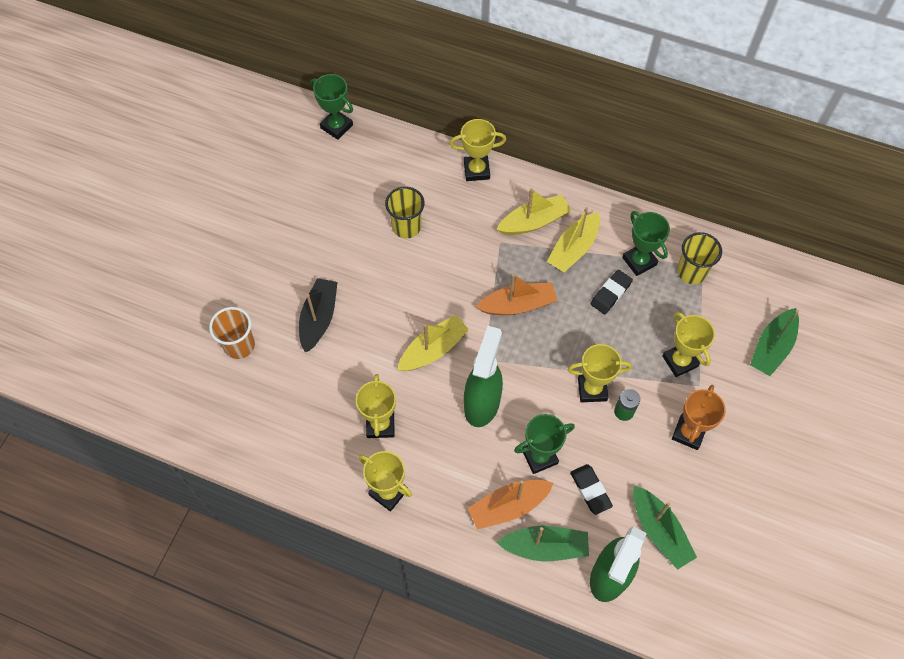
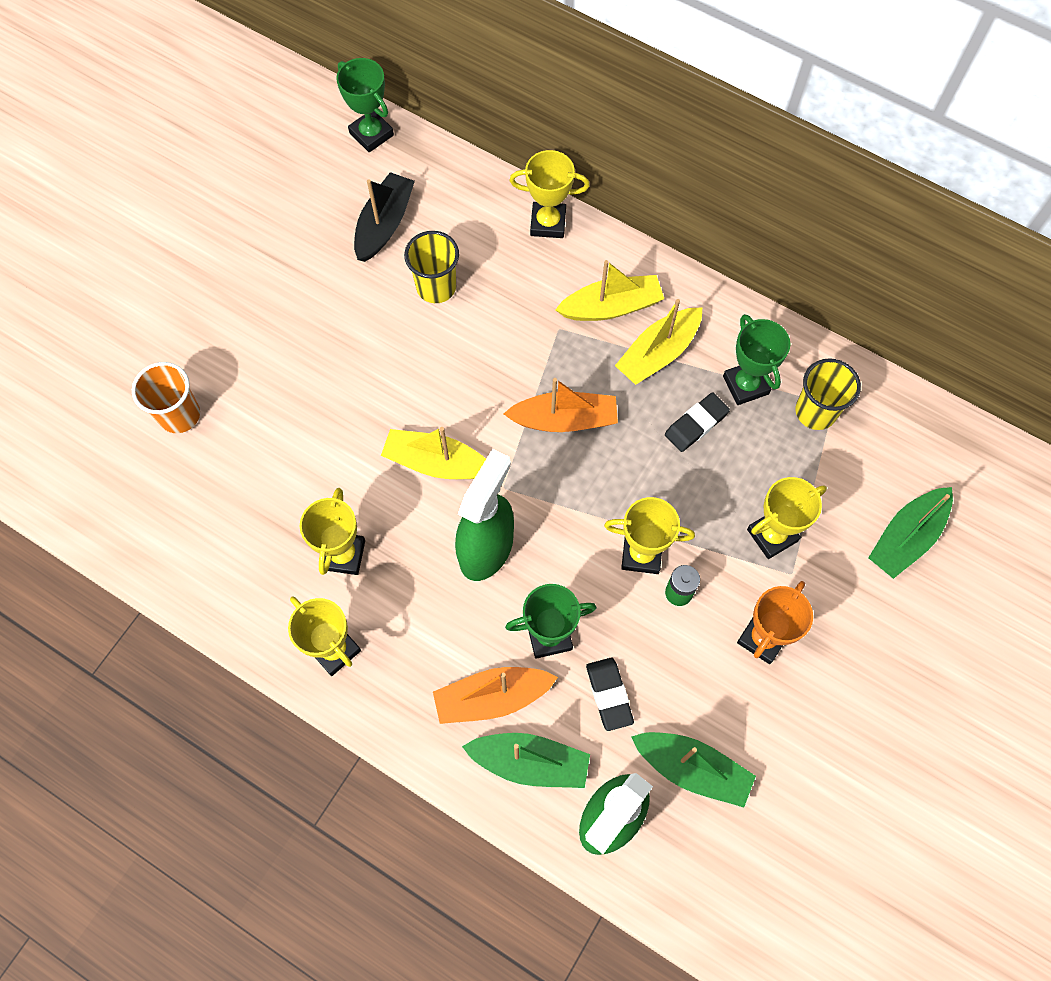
camera: 10 degrees right, 5 degrees up
(319, 318) = (292, 395): black boat -> black boat (384, 224)
(433, 349) = (436, 463): yellow boat -> yellow boat turned 135 degrees counterclockwise
(659, 531) = (692, 769): green boat -> green boat turned 45 degrees counterclockwise
(680, 361) = (772, 535): yellow trophy -> yellow trophy turned 75 degrees clockwise

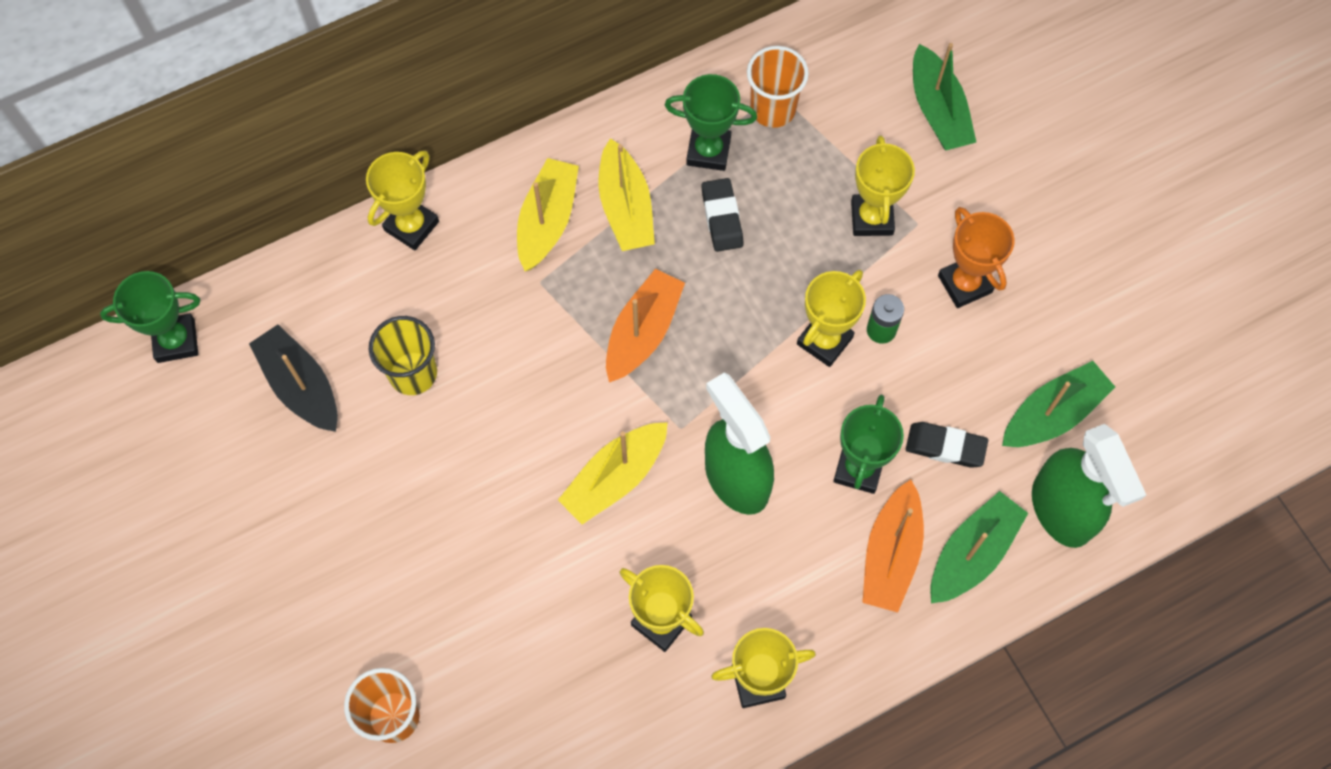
camera: 60 degrees left, 0 degrees up
(815, 412) = (773, 109): yellow cup -> orange cup

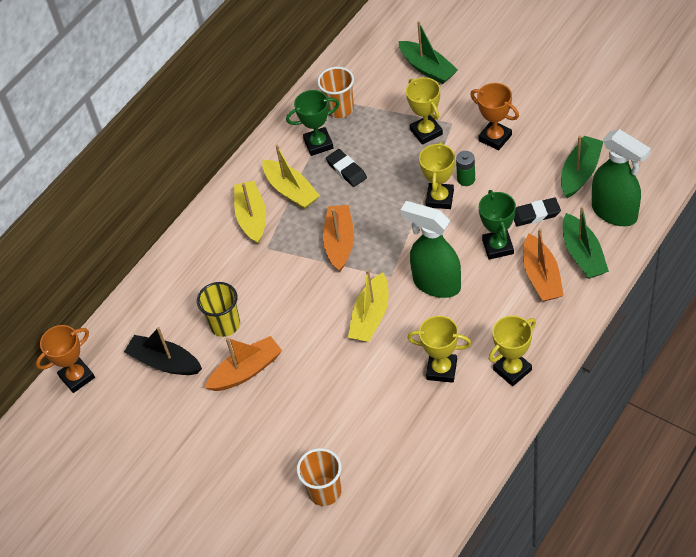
camera: 20 degrees left, 15 degrees down
(176, 341) = (77, 377): green trophy -> orange trophy
(399, 464) = (246, 371): none -> orange boat
(411, 226) = (177, 256): yellow trophy -> none
(972, 553) = (583, 254): green boat -> green boat turned 150 degrees clockwise

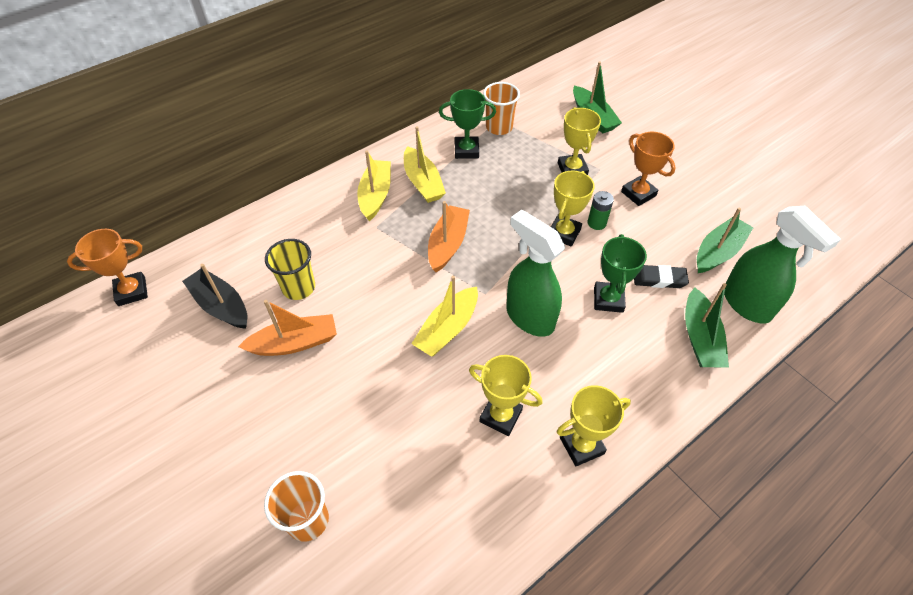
camera: 10 degrees right, 0 degrees up
(346, 170) = (482, 180): black eraser -> none
(541, 276) = (647, 347): orange boat -> none

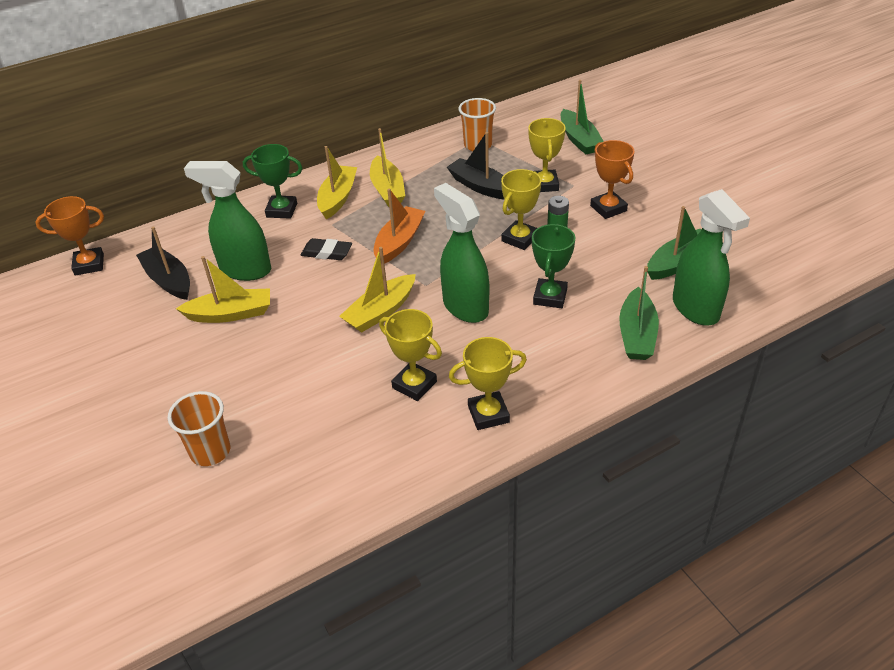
camera: 10 degrees right, 10 degrees down
(295, 343) = (230, 314): orange boat -> yellow boat
(299, 287) = (245, 270): yellow cup -> green spray bottle
(466, 150) = (439, 164): green trophy -> green trophy (282, 210)
(512, 175) = (480, 186): none -> black boat
(659, 279) = (608, 282): black eraser -> black eraser (327, 252)

